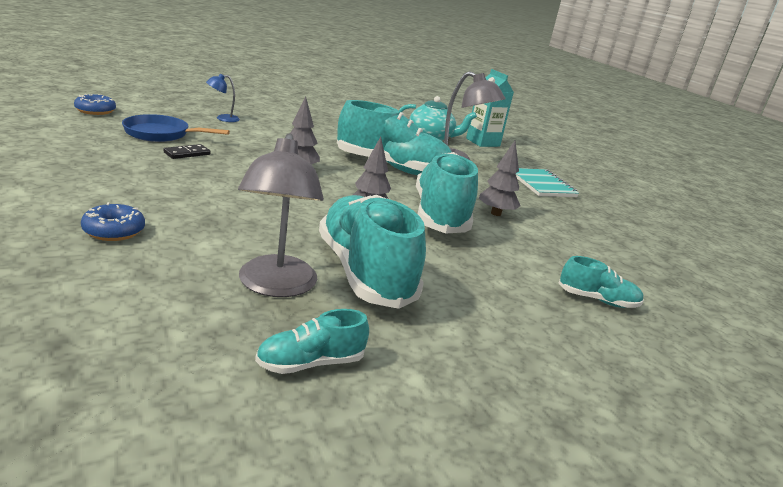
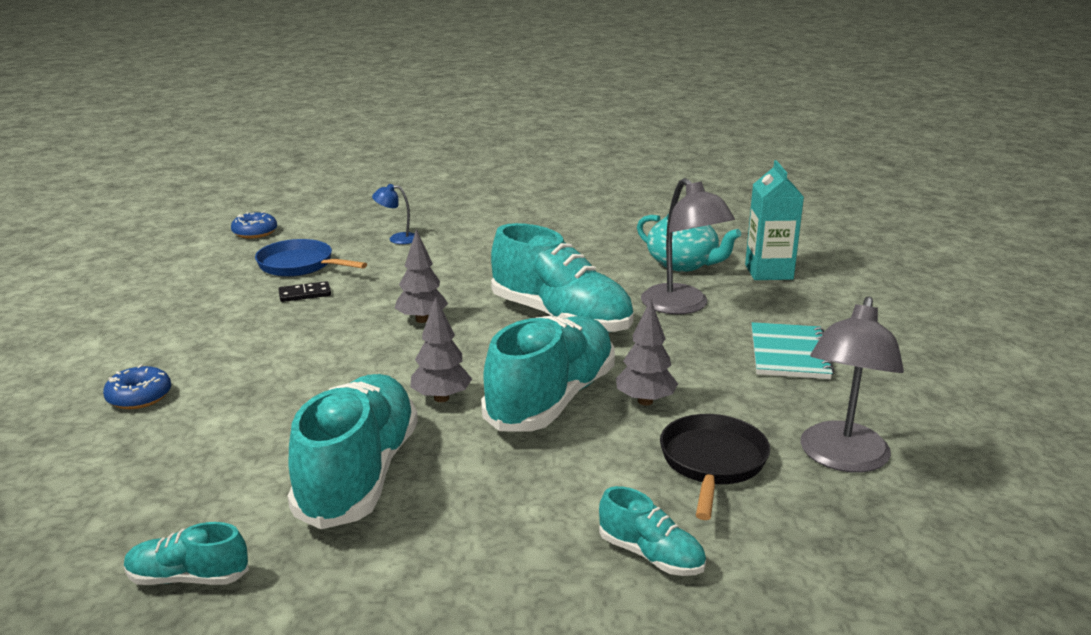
camera: 30 degrees right, 0 degrees up
(276, 286) = (239, 481): grey lamp -> grey lamp (841, 459)
(569, 245) = (712, 463): none -> black pan

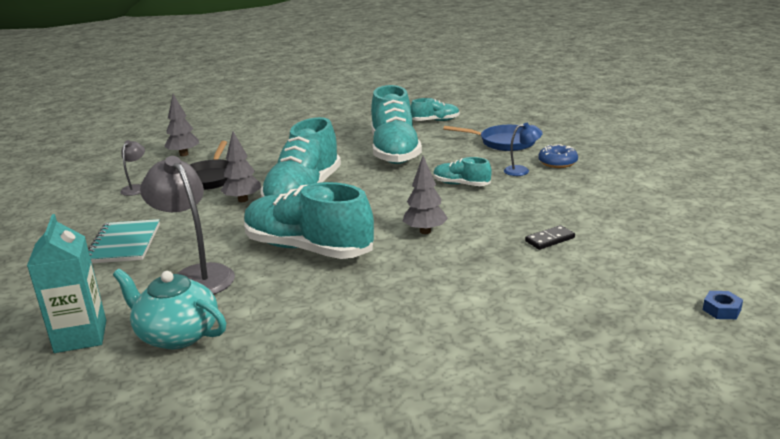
camera: 170 degrees right, 0 degrees up
(255, 232) = (721, 310): blue donut -> blue nut
(300, 265) = (598, 270): blue pan -> blue pan (504, 142)
(397, 239) = (537, 326): blue lamp -> blue lamp (522, 170)
(441, 398) = (374, 185): grey tree -> grey tree (184, 154)
(651, 555) = (249, 147): turquoise shoe -> turquoise shoe (461, 184)
(841, 459) = (136, 188): grey lamp -> grey lamp, size x0.50

